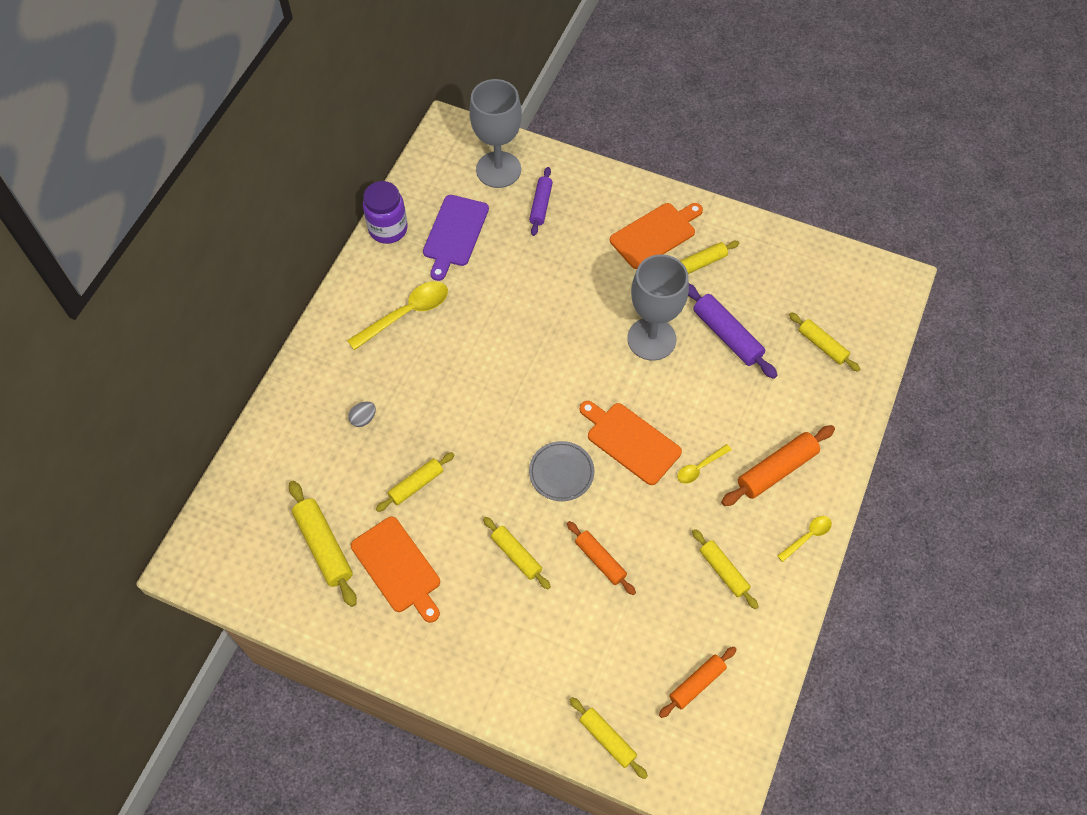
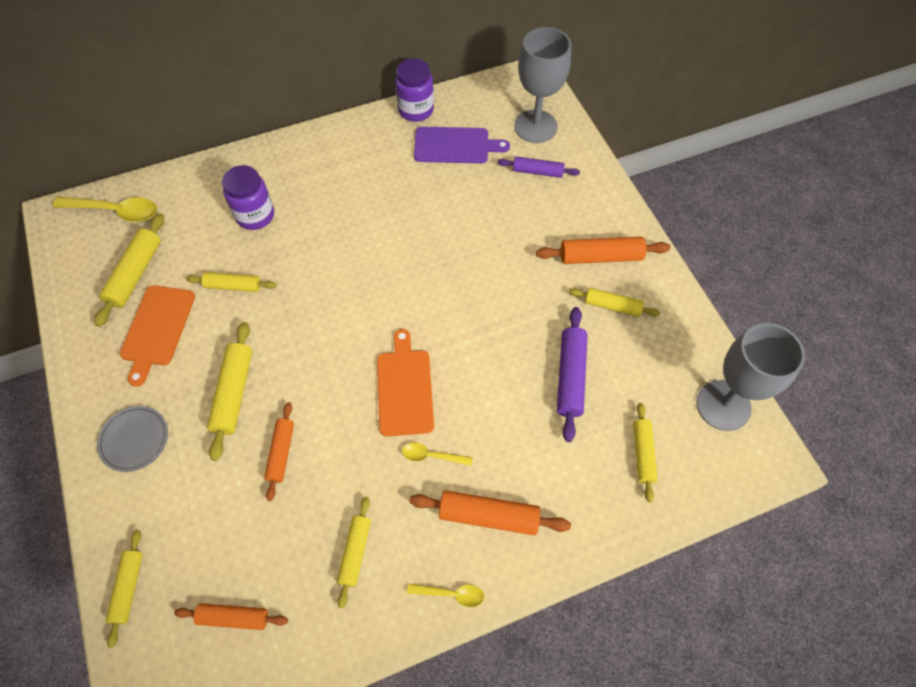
camera: 45 degrees right, 0 degrees up
(363, 419) = (255, 215): grey egg -> purple jar
(407, 314) = (362, 172): yellow spoon -> yellow spoon (116, 211)
(454, 234) = (455, 145): purple cutting board -> purple cutting board turned 150 degrees counterclockwise
(516, 555) = (234, 393): yellow rolling pin -> yellow rolling pin, size x1.51
(541, 205) = (537, 172): purple rolling pin -> purple rolling pin turned 45 degrees clockwise
(561, 472) = (331, 365): grey plate -> grey plate (134, 439)
(651, 339) = (508, 329): grey goblet -> grey goblet (723, 405)
(655, 234) = (600, 257): orange cutting board -> orange rolling pin

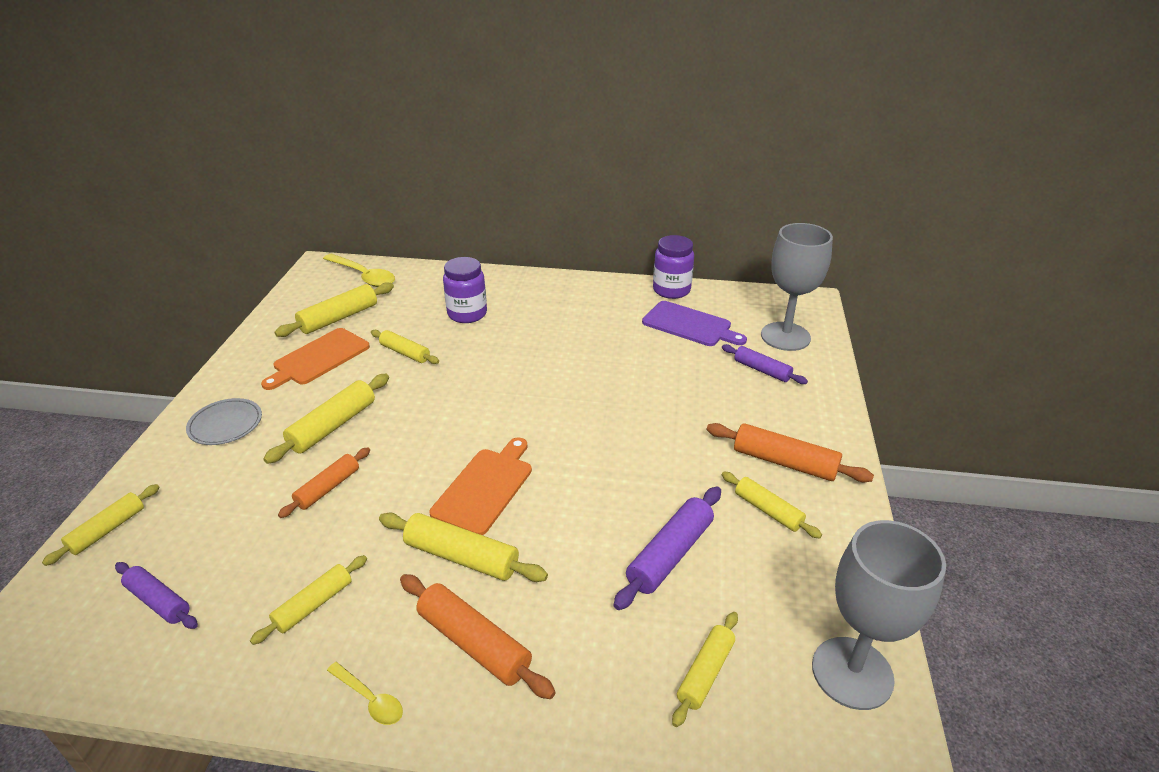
camera: 30 degrees right, 25 degrees down
(233, 617) = (158, 601): orange rolling pin -> purple rolling pin
(431, 456) = (462, 557): yellow spoon -> yellow rolling pin

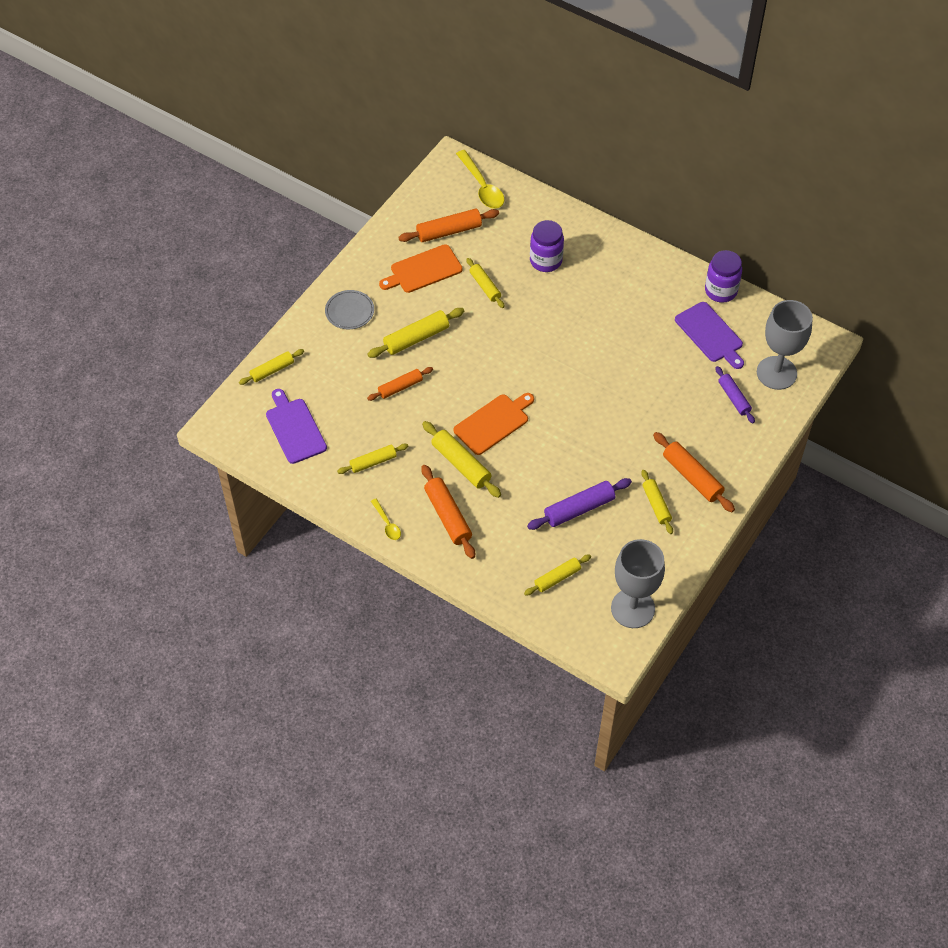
camera: 25 degrees right, 20 degrees up
(158, 601) = (295, 428): purple rolling pin -> purple cutting board
(339, 318) = (449, 231): yellow rolling pin -> orange rolling pin

